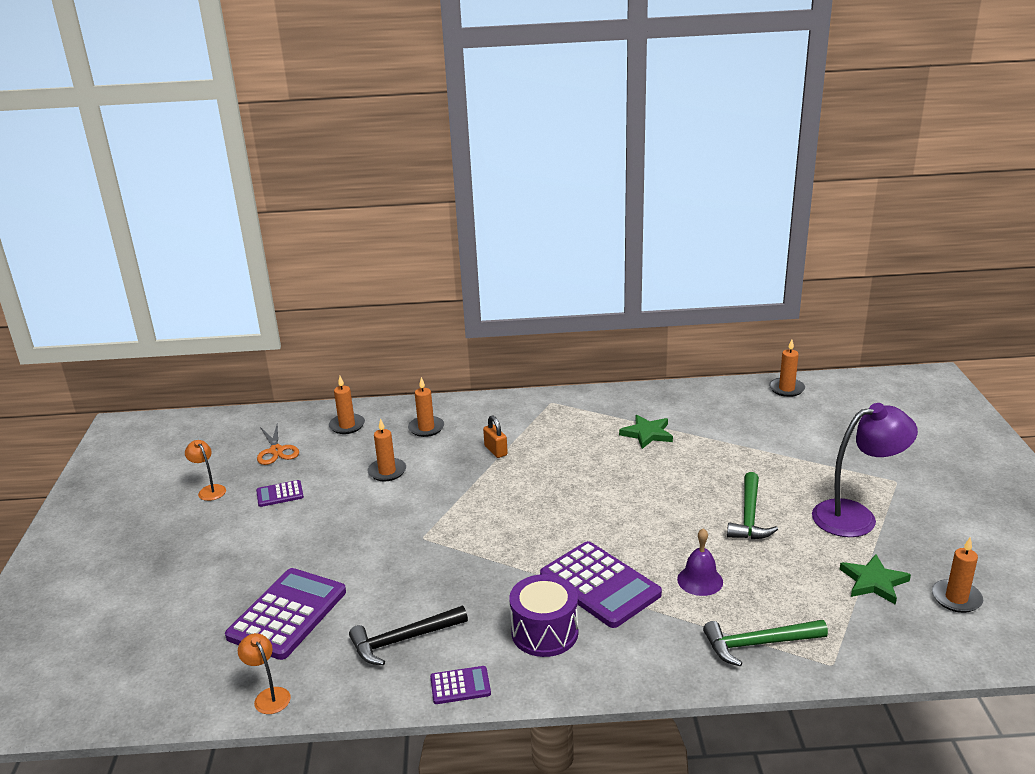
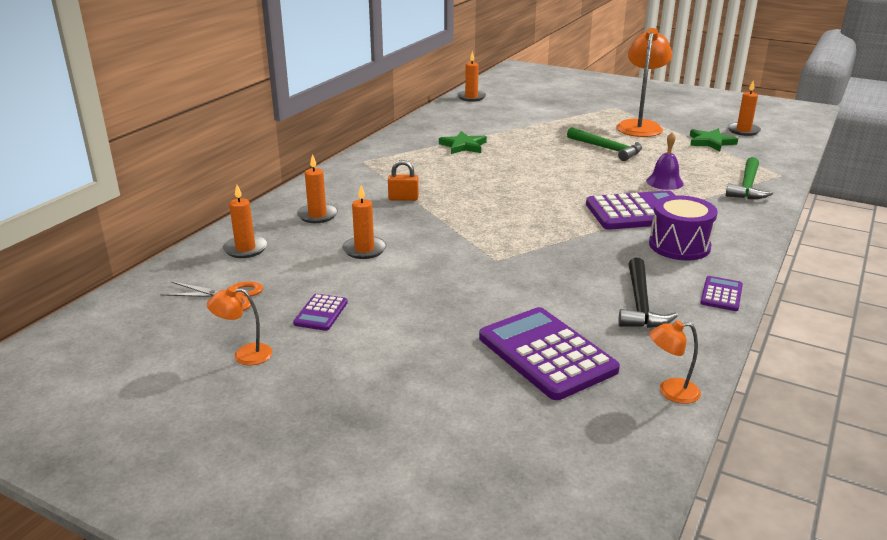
camera: 60 degrees left, 0 degrees up
(856, 516) = (640, 126): purple lamp -> orange lamp

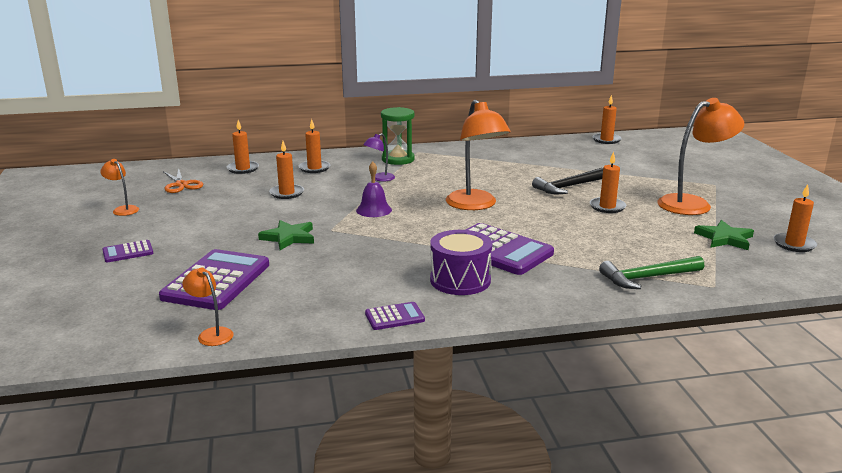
camera: 50 degrees right, 5 degrees down
(321, 313) = (191, 209): purple calculator -> purple calculator (128, 252)
(367, 175) = (398, 159): none -> green hourglass
(403, 198) = (379, 179): orange padlock -> purple lamp
(463, 146) = (504, 166): green star -> green star (289, 237)
(533, 186) = (475, 205): none -> orange lamp
(607, 149) = (607, 207): green hammer -> orange candle
(640, 304) = (332, 291): black hammer -> black hammer (568, 187)
(664, 182) = (582, 244): purple bell -> purple bell (374, 210)

